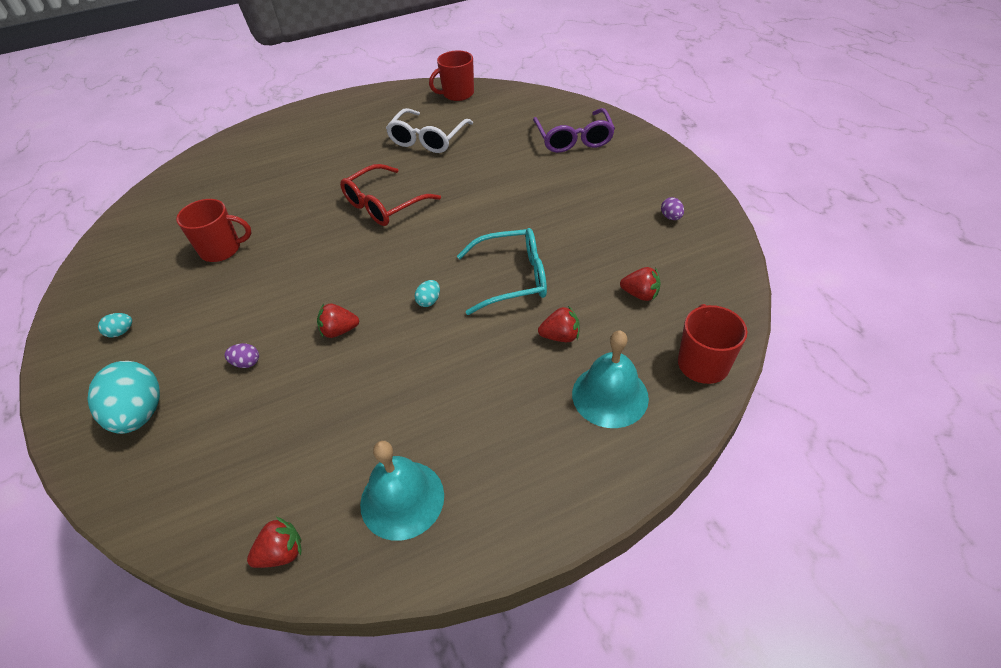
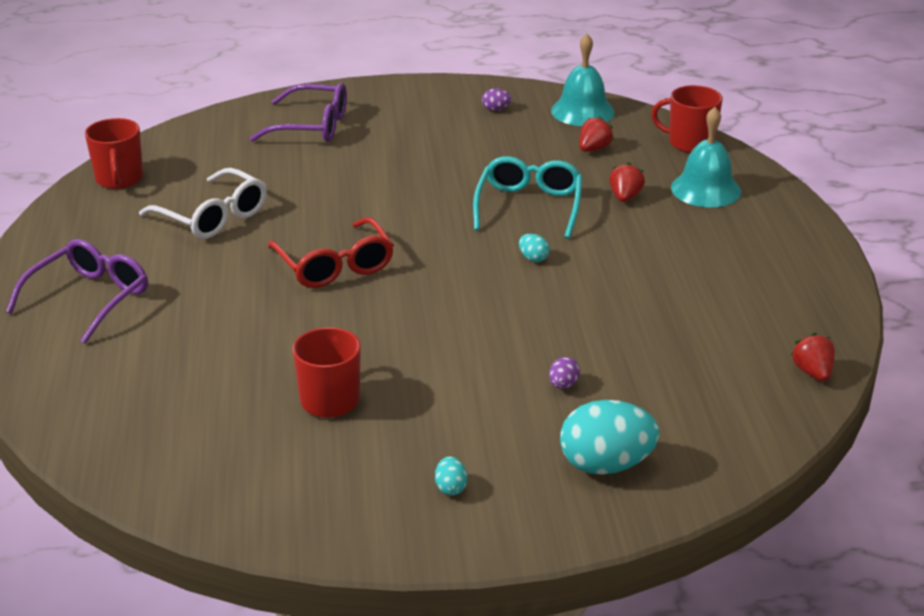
camera: 75 degrees left, 15 degrees down
(320, 129) = (89, 298): none -> purple glasses
(339, 331) = (546, 319): red strawberry -> none
(402, 499) = (776, 304): turquoise bell -> turquoise bell (582, 111)

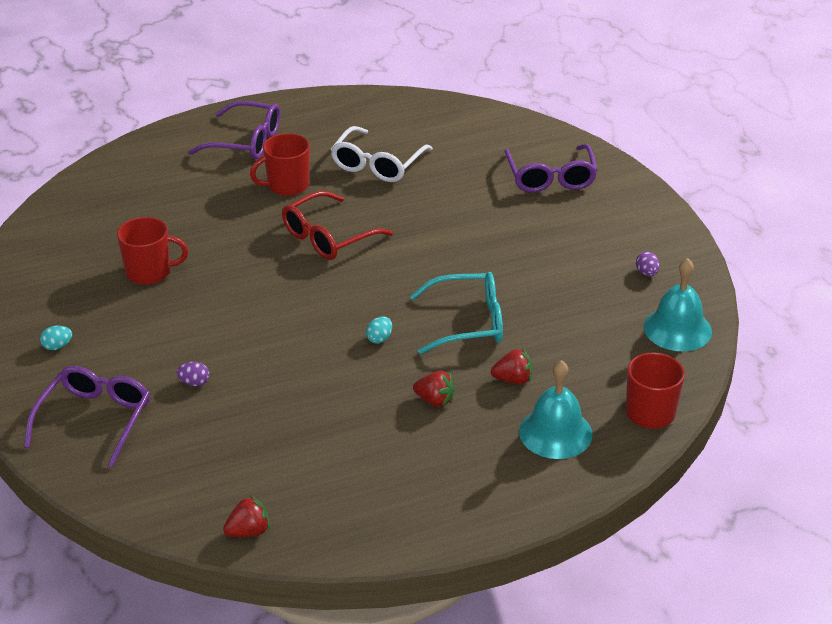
camera: 75 degrees right, 5 degrees up
(119, 179) = (414, 110): red mug -> red mug (287, 185)
(593, 149) = (600, 347): red strawberry -> red strawberry (435, 400)
(606, 465) = (95, 419): turquoise egg -> purple glasses

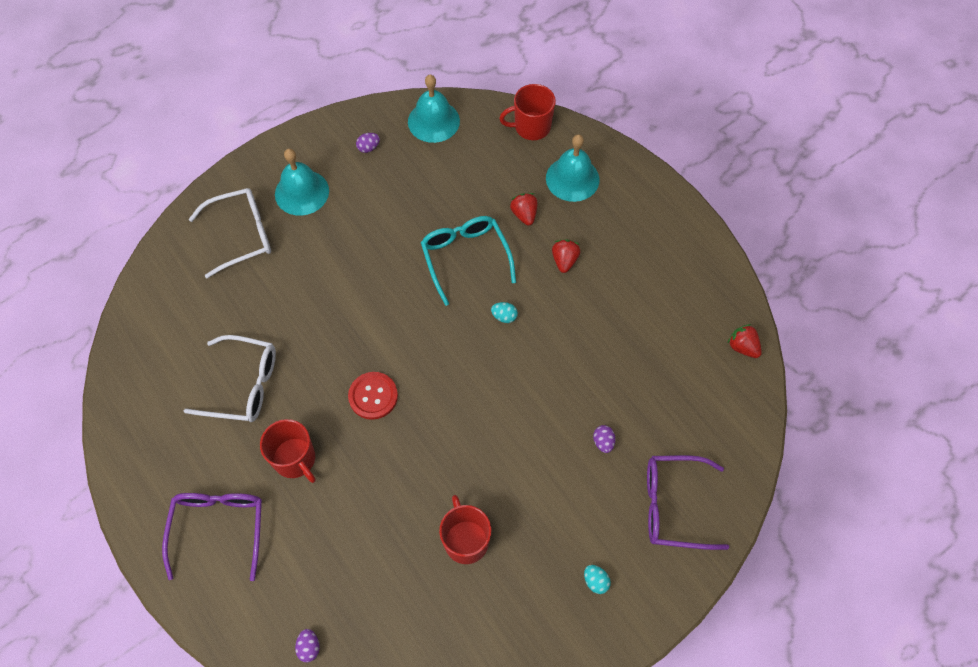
camera: 105 degrees left, 25 degrees up
(115, 176) = (309, 647): none -> purple egg
(328, 237) = (373, 396): red glasses -> red button
(550, 177) = (242, 235): purple glasses -> white glasses
(595, 220) = (302, 192): none -> turquoise bell

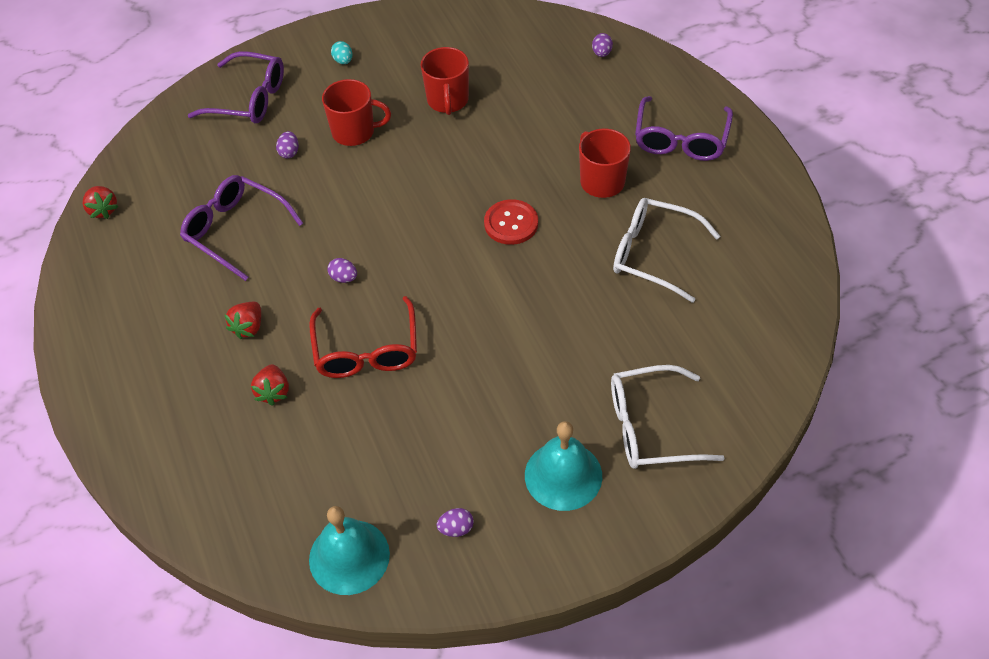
camera: 165 degrees left, 10 degrees down
(465, 258) = (366, 350): turquoise glasses -> red glasses
(504, 316) = (344, 278): turquoise egg -> purple egg
(531, 127) = (211, 519): red mug -> red mug (354, 132)
(572, 179) = (190, 430): turquoise bell -> none
(615, 346) = (235, 230): none -> purple glasses

